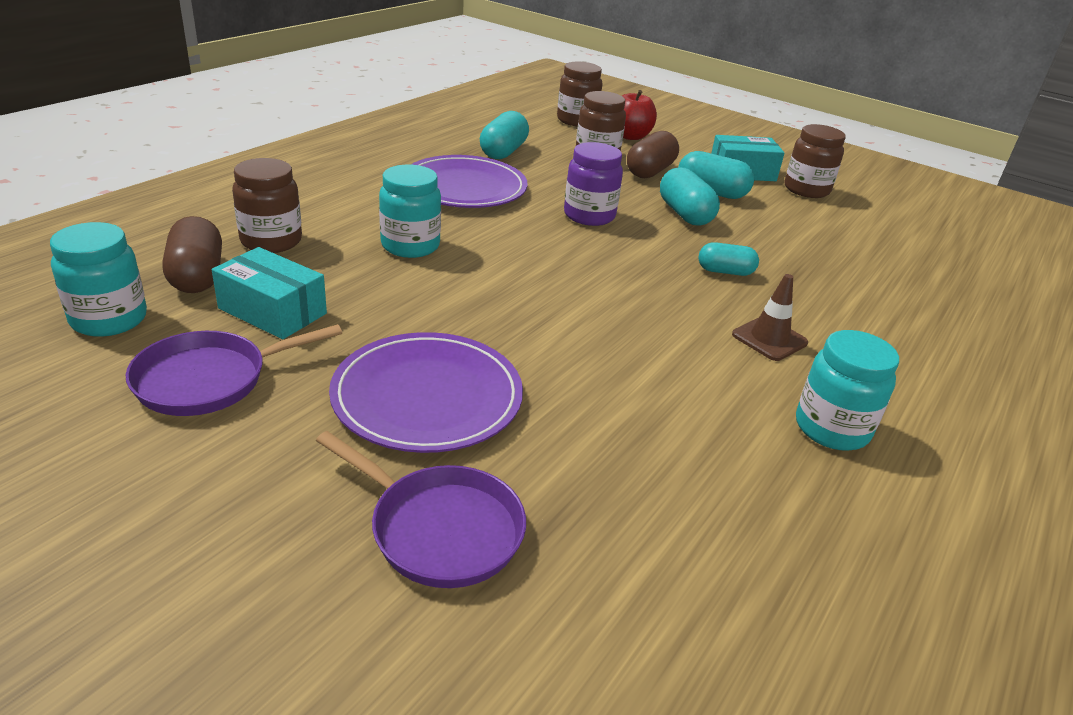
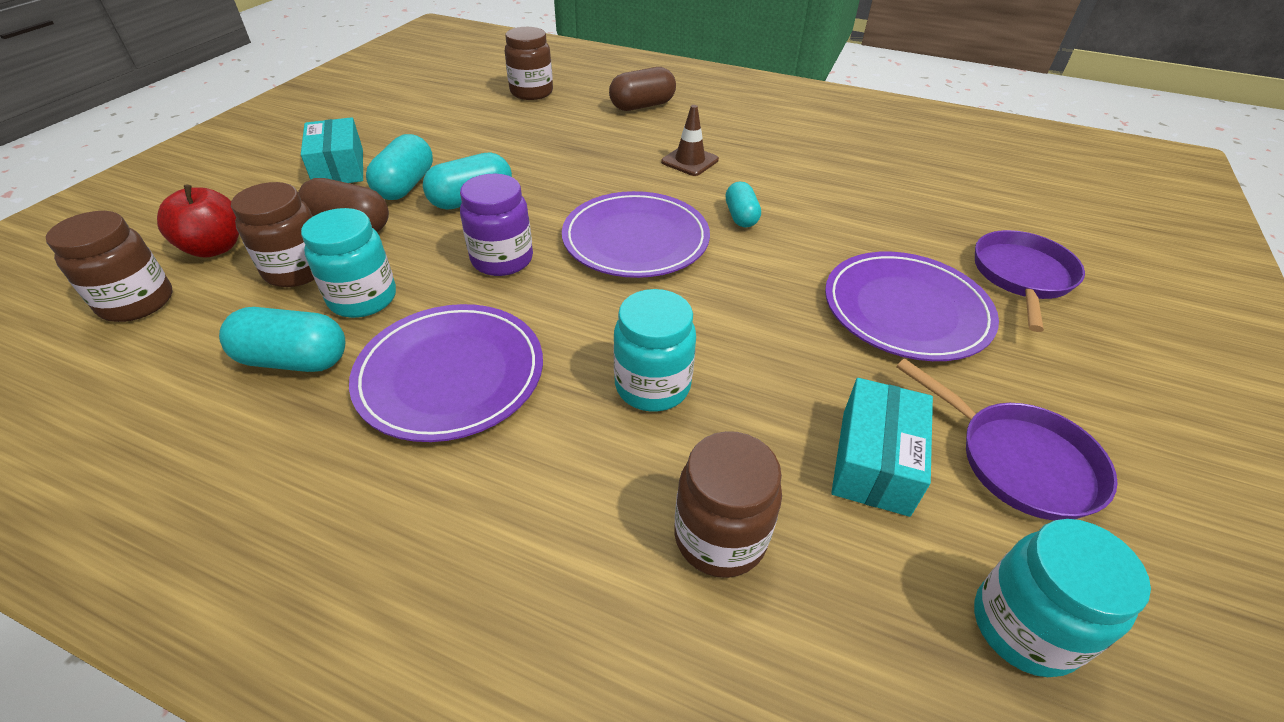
camera: 100 degrees left, 10 degrees up
(197, 276) = (863, 581): brown capsule -> brown capsule (642, 106)
(604, 274) = (635, 239): none -> purple plate
(725, 272) = (590, 178): turquoise capsule -> turquoise capsule (741, 216)
(806, 190) = (382, 135): brown jar -> brown jar (531, 92)
(831, 429) = (781, 144): turquoise jar -> turquoise jar (363, 299)

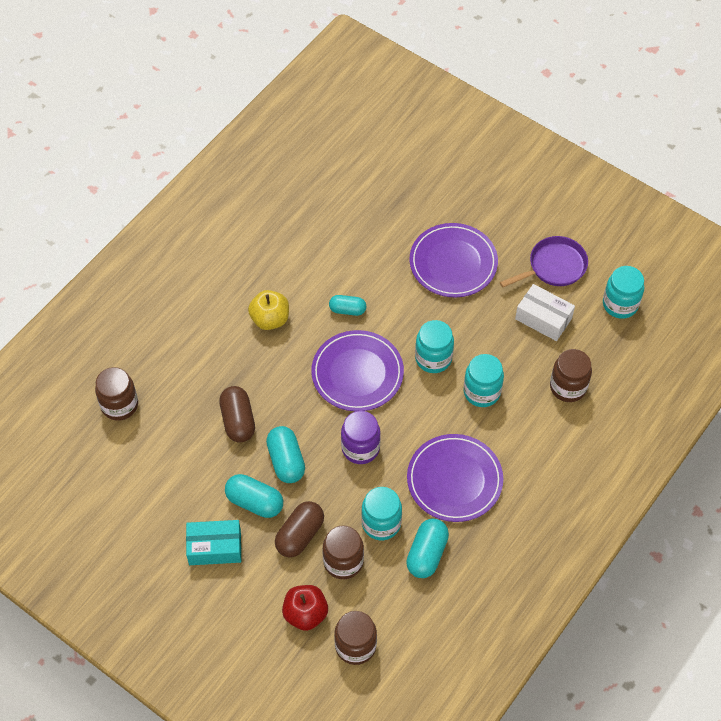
camera: 75 degrees left, 15 degrees up
(642, 106) = (172, 329): brown capsule -> brown capsule (238, 421)
(690, 161) = (270, 319): brown traffic cone -> yellow apple
(698, 313) = (433, 358): none -> turquoise jar
(875, 461) = (543, 318): turquoise box -> white box
(1022, 277) = (439, 197): purple pan -> none

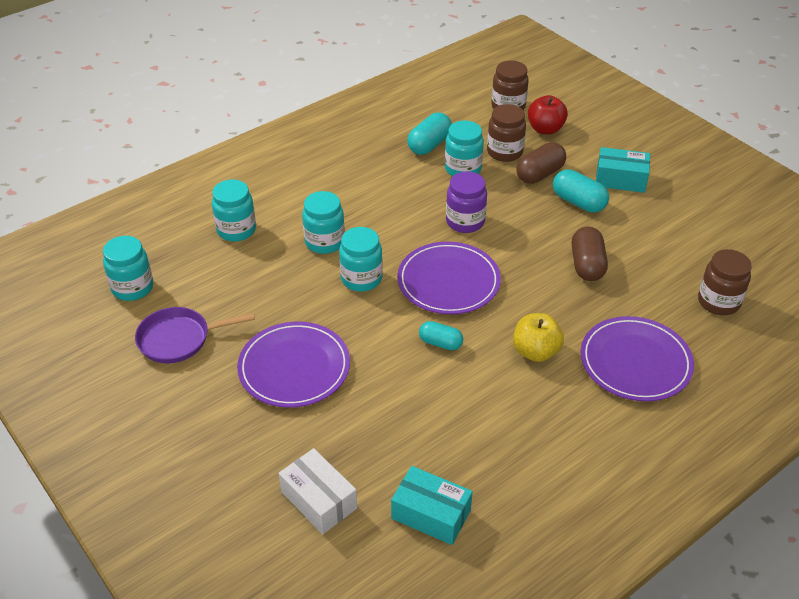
camera: 165 degrees left, 15 degrees down
(286, 461) = (542, 225): turquoise capsule -> none
(318, 180) = (431, 514): none -> turquoise box
(454, 480) = (383, 185): purple plate -> purple plate (635, 362)
(543, 318) = (223, 291): white box -> white box (319, 500)
(568, 387) = (236, 230): brown jar -> turquoise jar

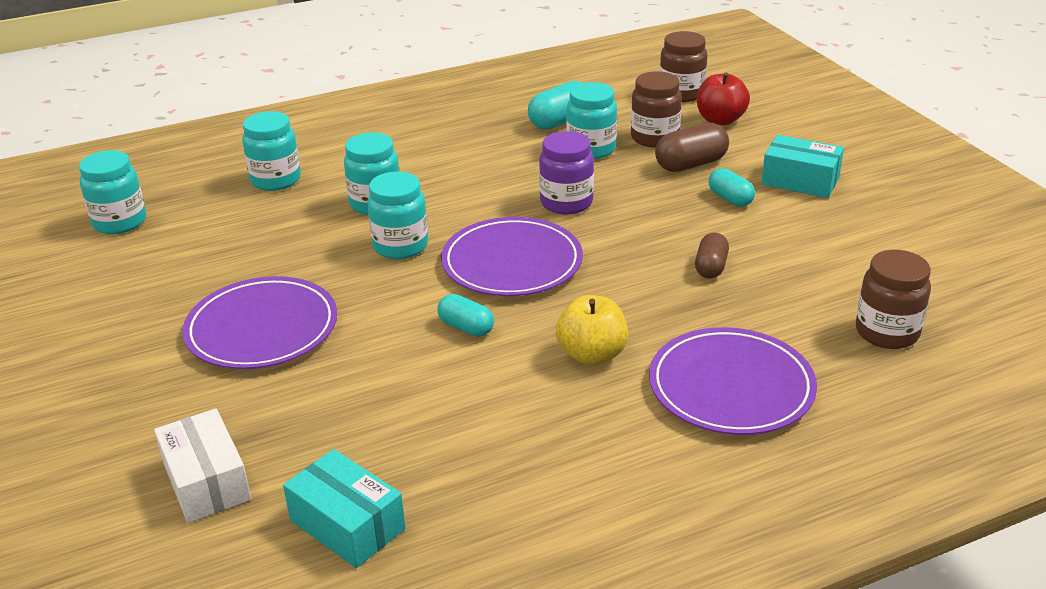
camera: 15 degrees right, 10 degrees down
(179, 339) = (141, 280): purple pan -> none
(578, 202) = (730, 199): turquoise capsule -> turquoise capsule, size x0.65
(587, 265) = (711, 267): brown capsule -> brown capsule, size x0.65

